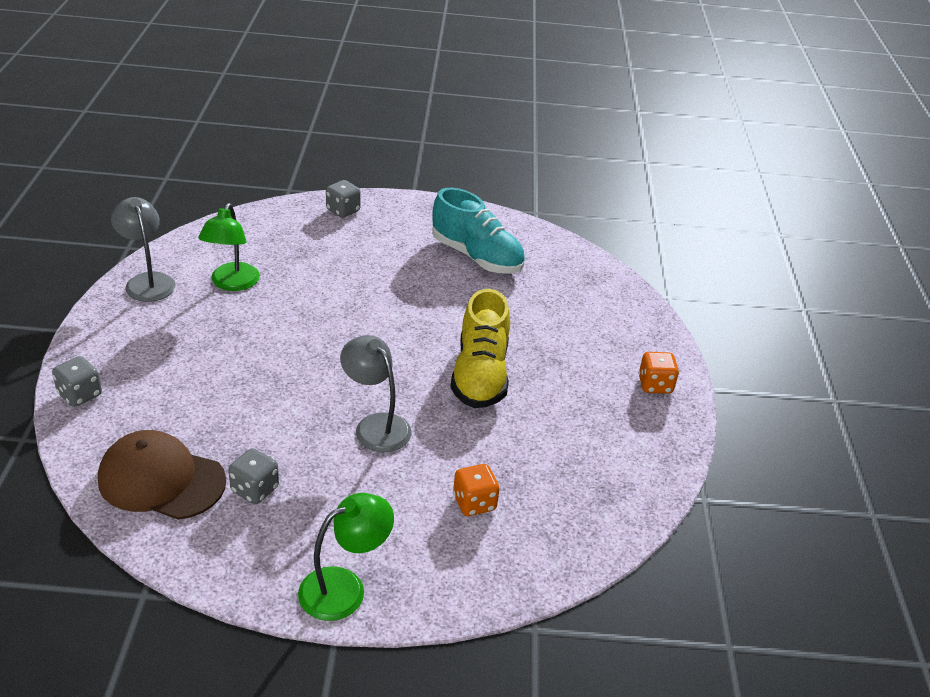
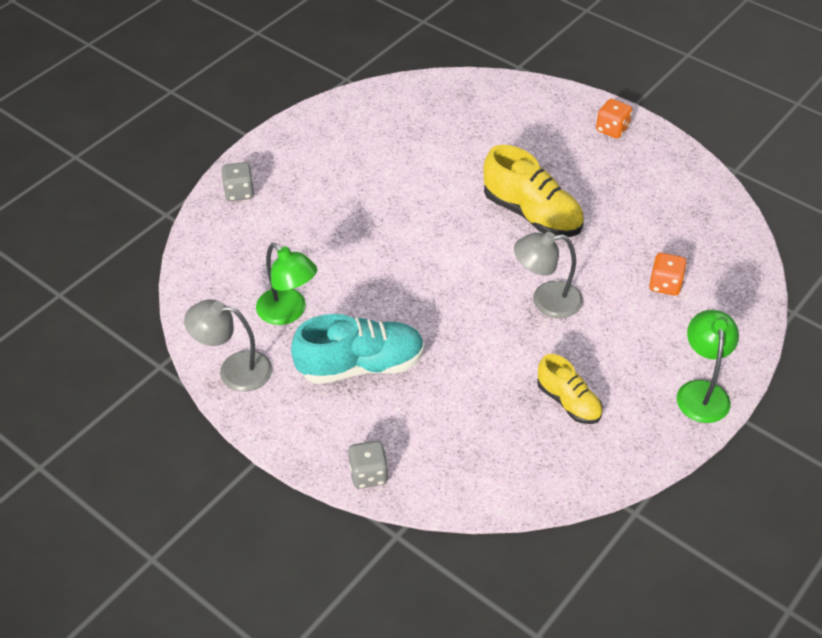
camera: 50 degrees left, 10 degrees up
(161, 480) = (518, 456): brown cap -> none
(255, 489) = (568, 402): grey dice -> yellow shoe
(477, 257) = (382, 143): turquoise shoe -> turquoise shoe (361, 365)

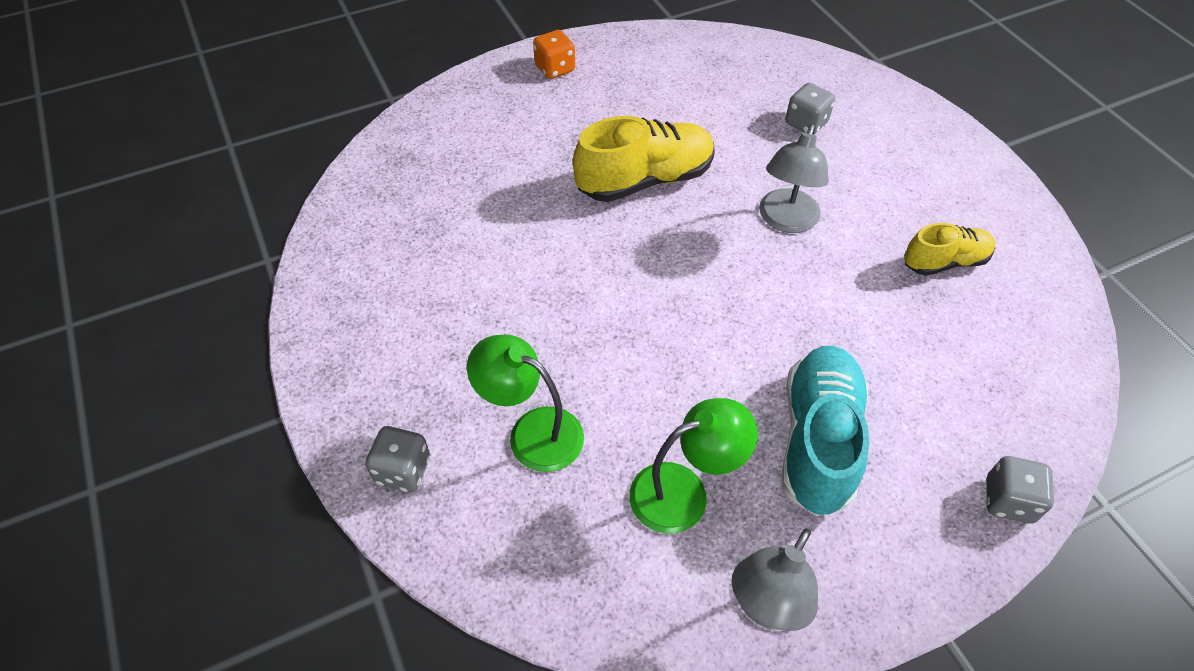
camera: 65 degrees left, 5 degrees up
(665, 285) = (806, 123): orange dice -> grey dice
(701, 392) = (962, 157): green lamp -> green lamp (532, 432)

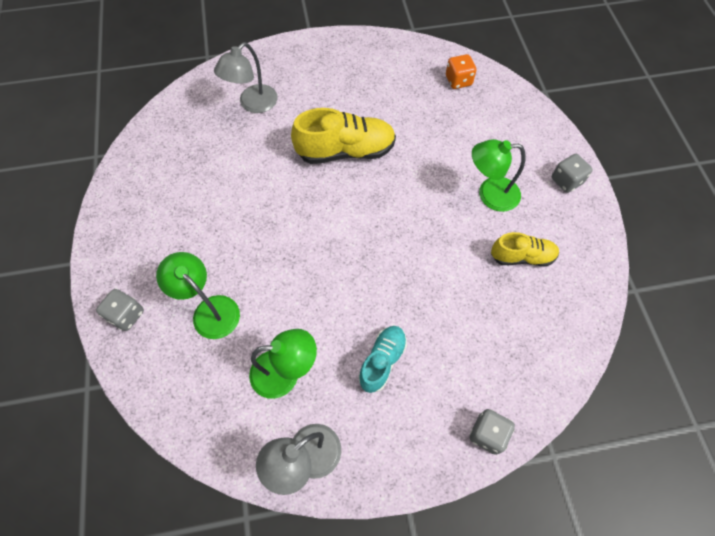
camera: 15 degrees right, 10 degrees up
(555, 69) = (318, 55): orange dice -> orange dice (458, 81)
(785, 221) = (426, 202): grey lamp -> grey lamp (253, 104)
(806, 123) = (471, 131): grey dice -> grey dice (566, 181)
(818, 440) = (382, 361): turquoise shoe -> turquoise shoe, size x0.60
(866, 194) = (490, 194): none -> green lamp

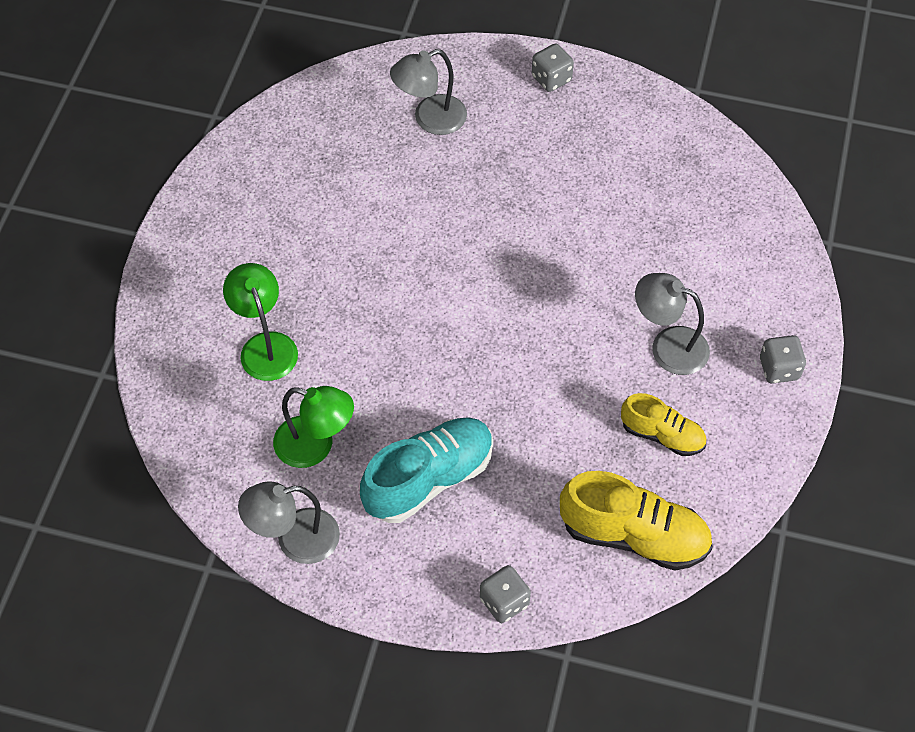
camera: 25 degrees right, 5 degrees down
(126, 315) = (174, 315): grey dice -> grey dice (551, 79)
(345, 151) = (515, 223): yellow shoe -> yellow shoe (634, 535)
(382, 361) = (429, 479): turquoise shoe -> turquoise shoe, size x1.66
(458, 81) = (715, 185): orange dice -> none
(490, 194) = (668, 346): green lamp -> grey lamp

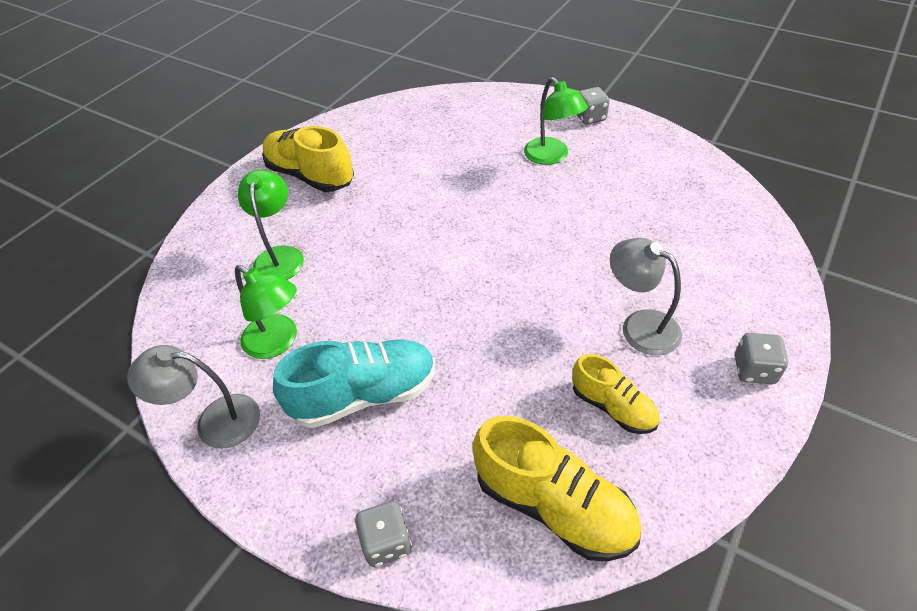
camera: 20 degrees right, 10 degrees down
(246, 230) = (310, 176): none -> yellow shoe
(430, 119) = (484, 129): grey lamp -> none
(523, 148) = (551, 156): none -> green lamp

